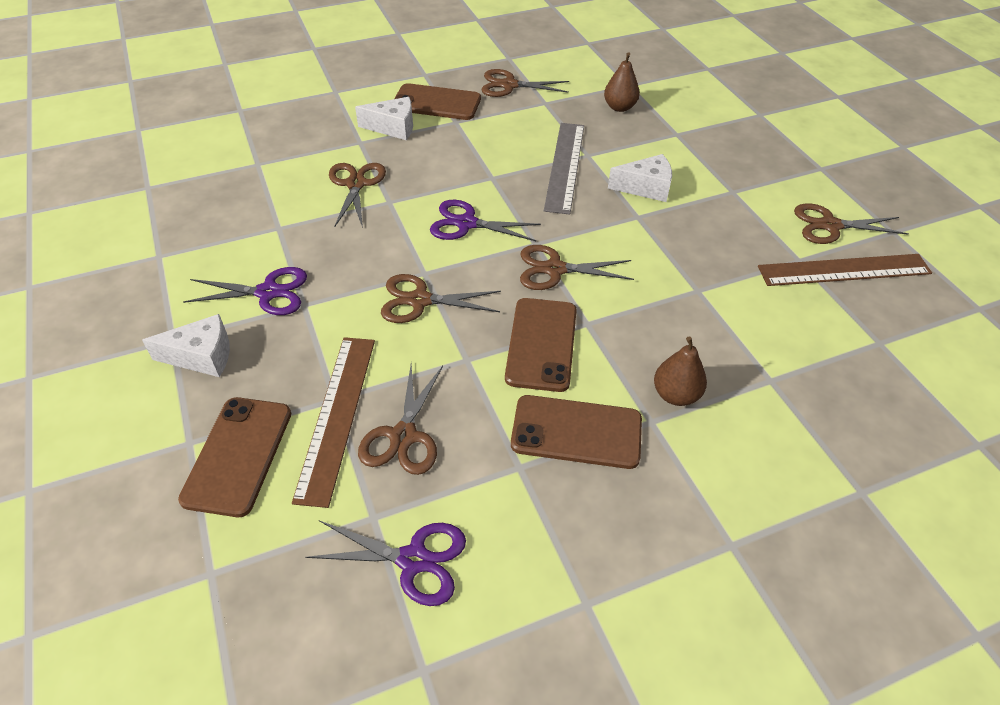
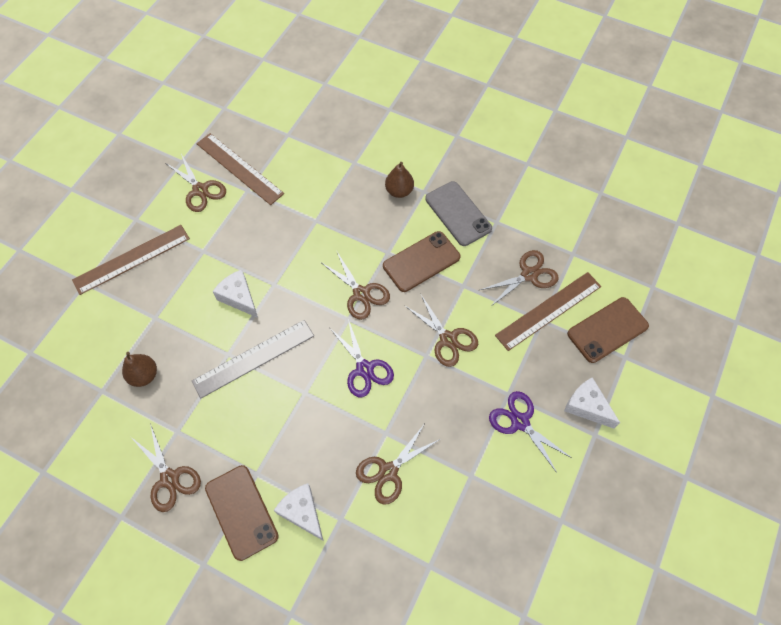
camera: 130 degrees left, 15 degrees up
(413, 560) = (572, 226): purple scissors -> none
(576, 432) = (458, 214): brown phone -> grey phone
(765, 147) = (132, 259): none -> brown ruler

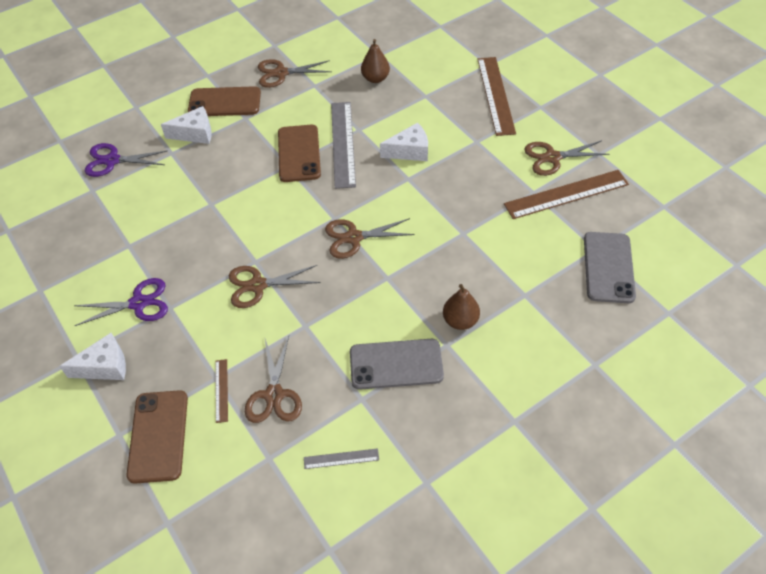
camera: 120 degrees right, 10 degrees down
(302, 123) = (608, 267): none -> grey phone
(364, 369) = (277, 211): purple scissors -> purple scissors (112, 160)
(388, 471) = (179, 193): brown scissors -> none
(421, 261) = (357, 301): brown phone -> brown phone (299, 153)
(544, 213) = (341, 458): none -> grey ruler
(548, 310) = (221, 390): brown ruler -> brown ruler, size x0.47

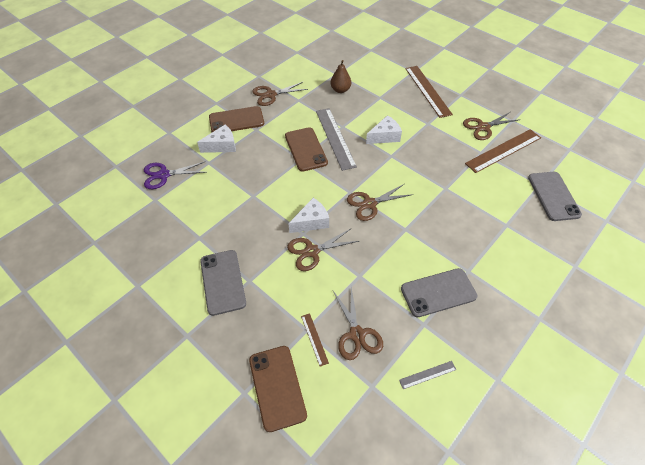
camera: 15 degrees left, 0 degrees up
(105, 366) = (213, 338): white cheese -> white cheese (311, 222)
(138, 303) = (223, 282): purple scissors -> grey phone
(460, 320) = (470, 251): brown pear -> none

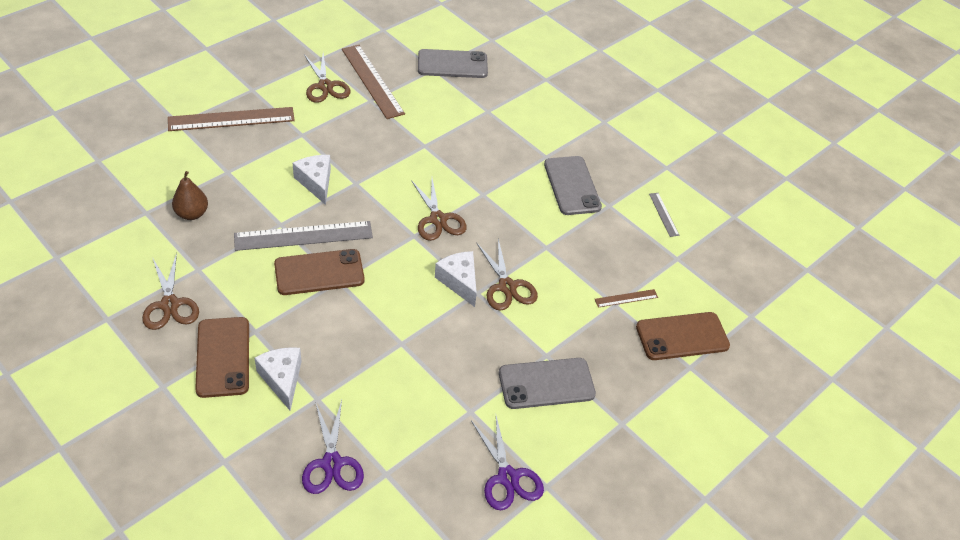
camera: 90 degrees left, 5 degrees down
(146, 262) = (508, 477): none -> purple scissors
(357, 334) = (620, 261): brown scissors -> none

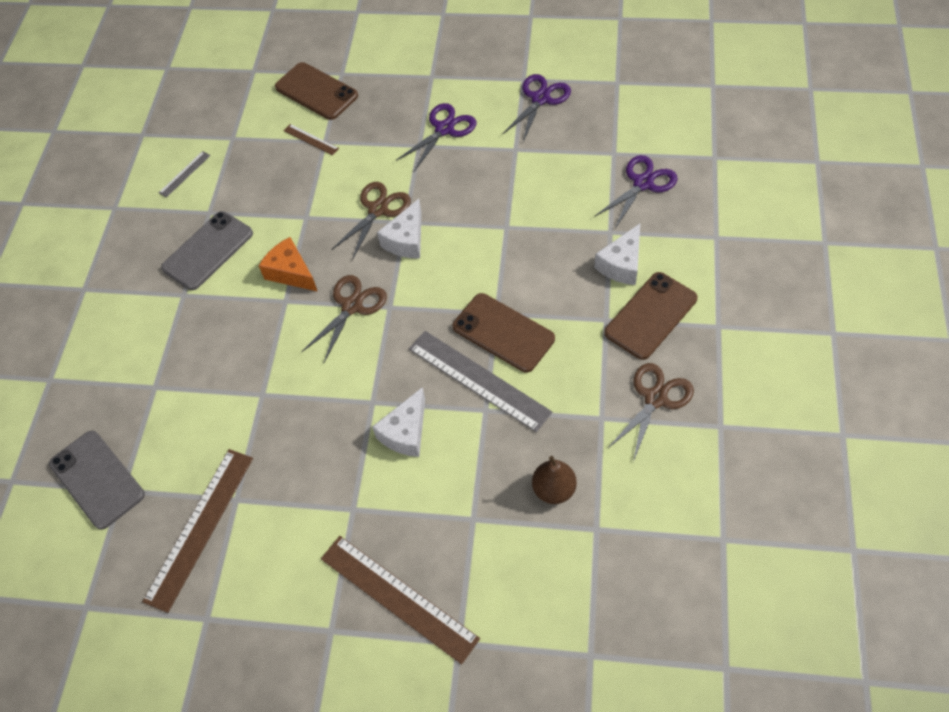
camera: 120 degrees left, 10 degrees up
(325, 86) = (253, 563): brown scissors -> none
(503, 210) = (291, 272): none -> orange cheese
(546, 383) = (444, 129): grey phone -> purple scissors

